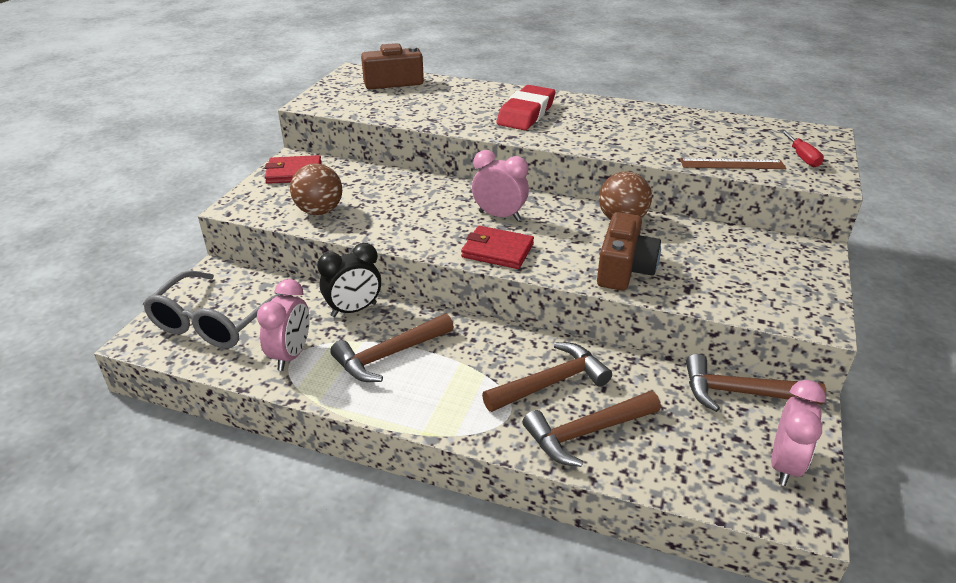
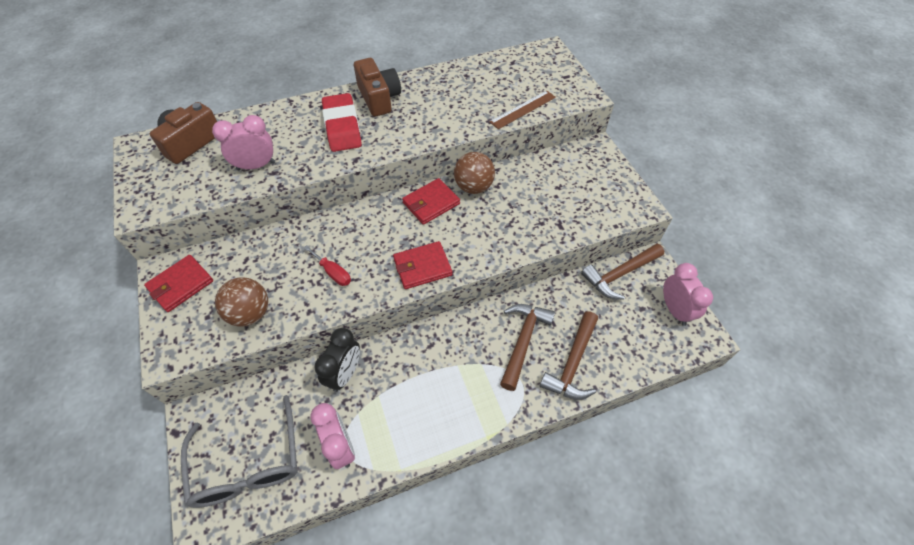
camera: 40 degrees left, 20 degrees up
(389, 355) = (408, 394): brown hammer -> none
(499, 216) = (392, 232): pink clock -> pink clock (256, 166)
(562, 213) = (431, 203): none -> red wallet
(624, 269) = (513, 232): brown camera -> brown camera (379, 98)
(802, 157) = (555, 81): red screwdriver -> red screwdriver (333, 272)

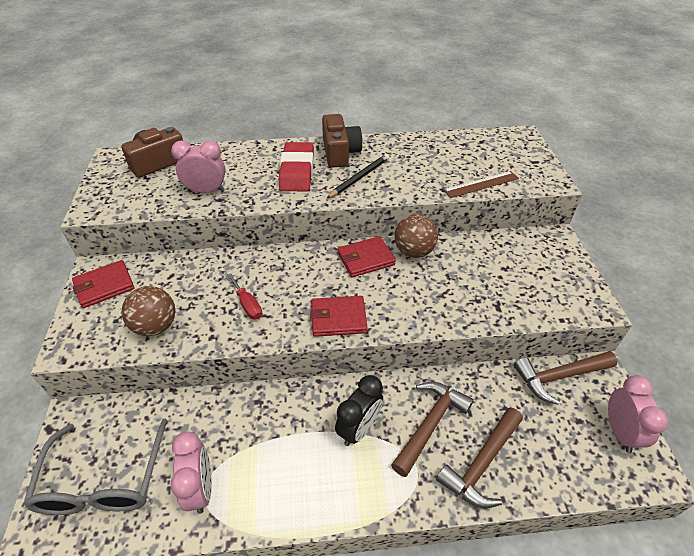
camera: 15 degrees right, 10 degrees down
(345, 373) = (231, 411): black clock -> black clock (359, 428)
(406, 123) = (359, 177): none -> black pencil

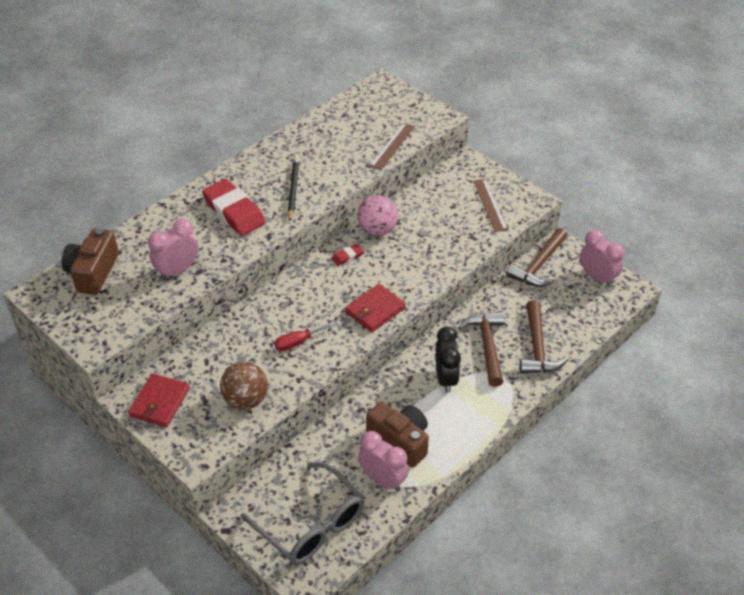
camera: 40 degrees left, 0 degrees up
(247, 305) = (297, 342): red screwdriver -> red screwdriver turned 135 degrees clockwise
(340, 152) = (250, 175): brown camera -> brown camera (400, 441)
(365, 259) = (347, 256): red wallet -> red eraser
(413, 251) = (377, 230): brown ball -> pink ball
(544, 286) = (490, 205): none -> brown ruler

